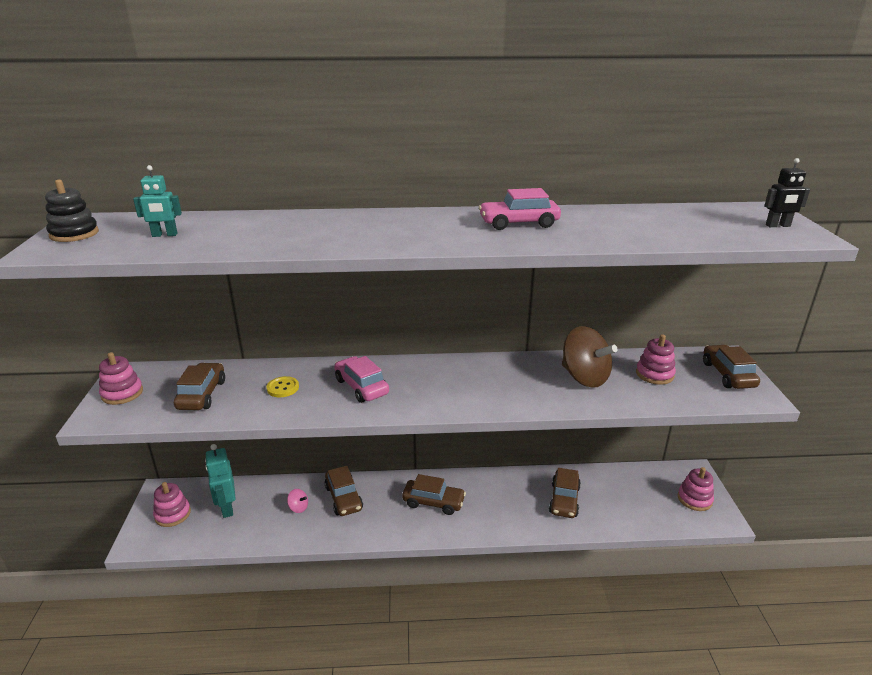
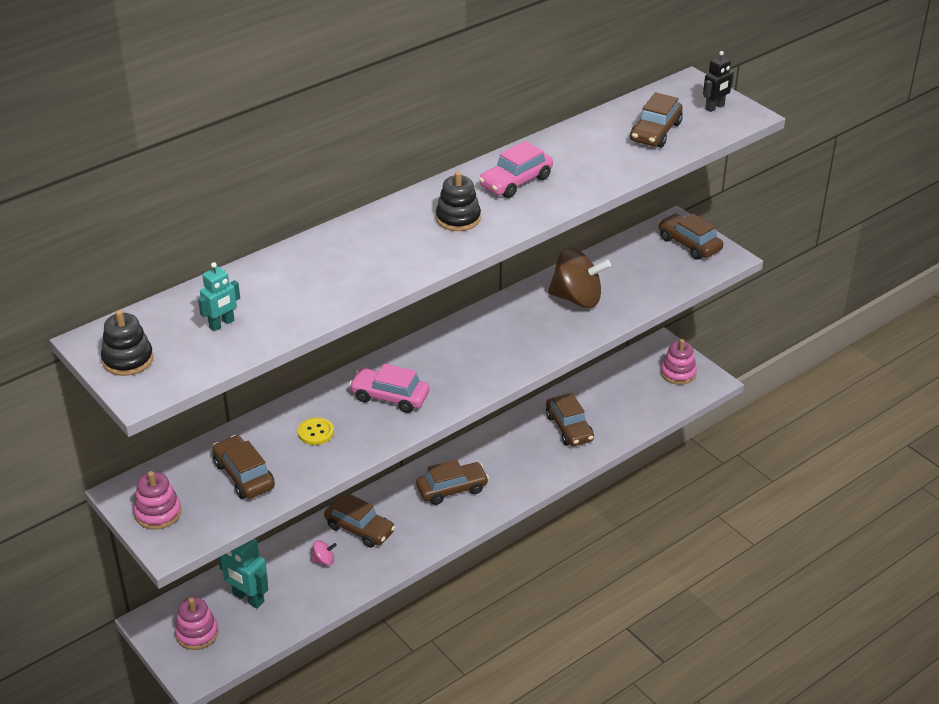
camera: 35 degrees left, 10 degrees up
(436, 230) = (458, 218): none -> black stacking toy
(654, 374) = (631, 269): pink stacking toy -> none
(694, 226) = (655, 132): none -> brown car

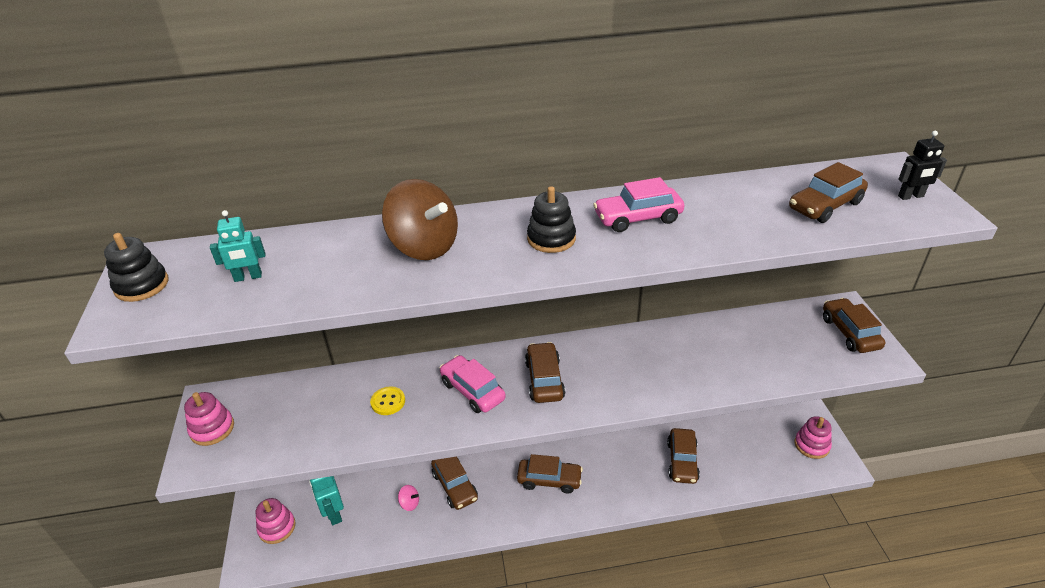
camera: 30 degrees right, 0 degrees up
(244, 475) = (301, 421): brown car -> brown car (544, 379)
(577, 298) = (704, 352): brown spinning top -> brown spinning top (424, 246)

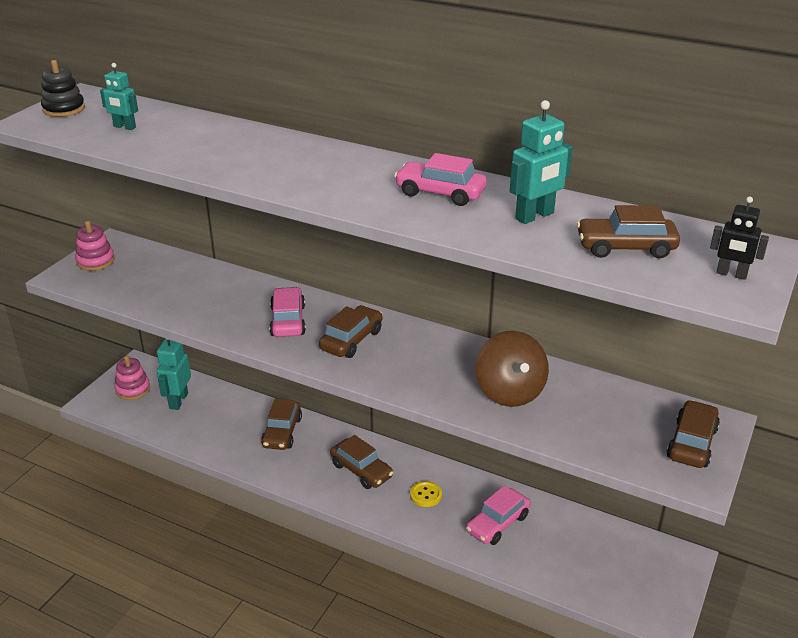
camera: 35 degrees right, 5 degrees down
(388, 402) = (221, 299): yellow button -> yellow button (426, 495)
(409, 503) = (236, 425): pink spinning top -> none
(424, 246) = (255, 151): brown spinning top -> brown spinning top (509, 392)
(551, 239) = (350, 180): black stacking toy -> none
(682, 461) = (497, 523): brown car -> pink car
(732, 207) = (535, 216): none -> turquoise robot
(811, 445) = (652, 586): pink stacking toy -> none

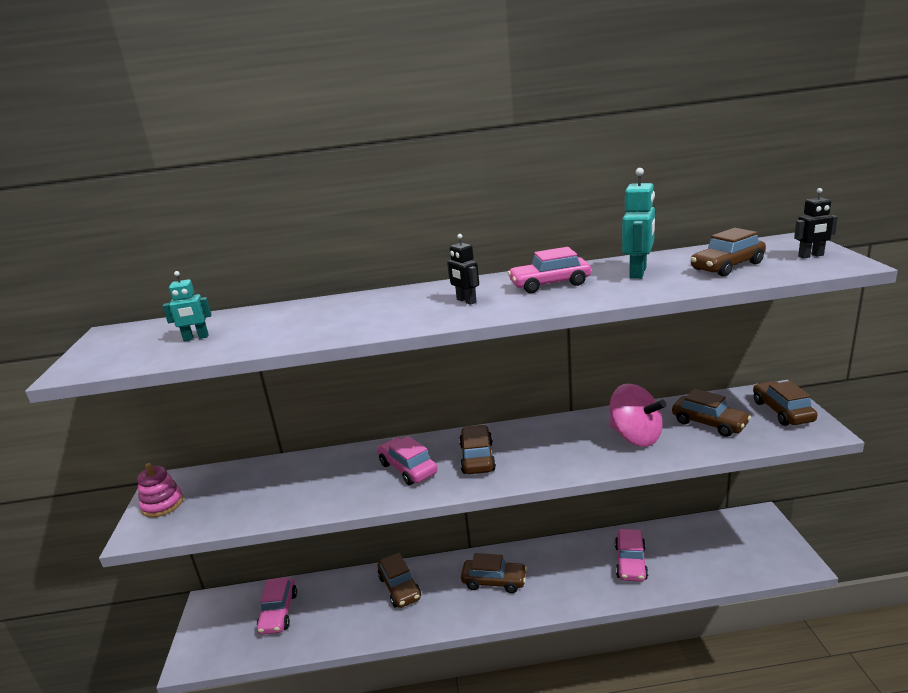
camera: 30 degrees left, 10 degrees down
(64, 109) = (105, 347): black stacking toy -> none
(133, 389) = (223, 626): pink stacking toy -> none
(178, 401) = (278, 612): turquoise robot -> pink car
(348, 180) = (466, 301): none -> black robot
(426, 495) = (560, 571): yellow button -> none
(509, 392) = (635, 437): brown spinning top -> pink spinning top
(598, 416) = (709, 423): none -> brown car

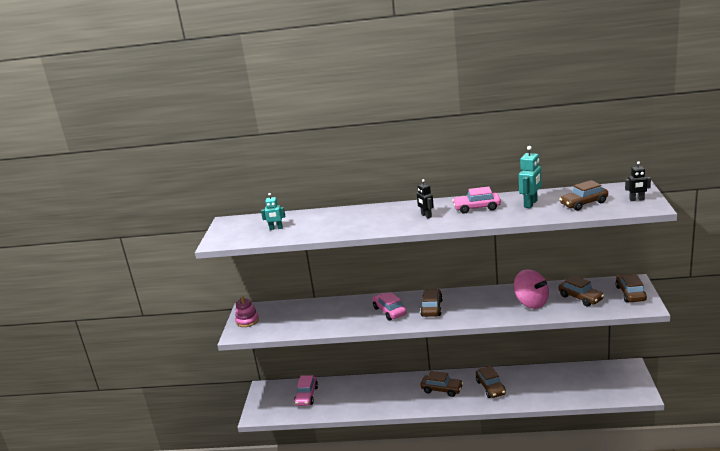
camera: 10 degrees right, 0 degrees up
(400, 587) = (382, 388): brown car -> brown car (490, 387)
(630, 562) = (532, 386): pink car -> none

